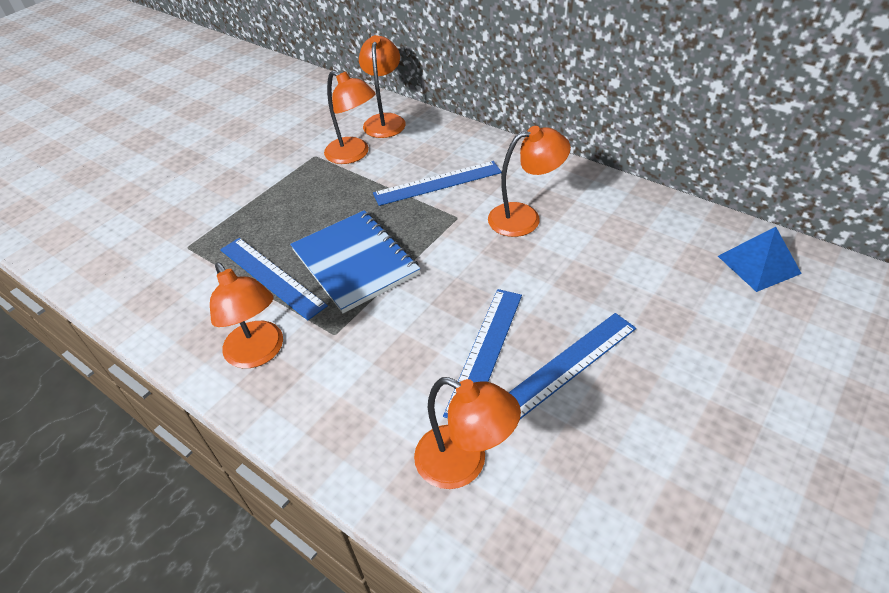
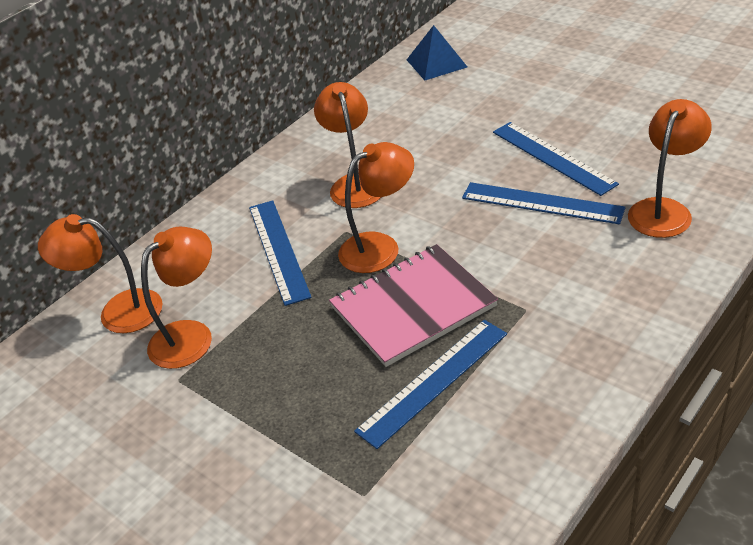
camera: 85 degrees left, 5 degrees down
(259, 353) = (558, 368): orange lamp -> orange lamp (380, 247)
(355, 262) = (413, 307): blue notebook -> pink notebook

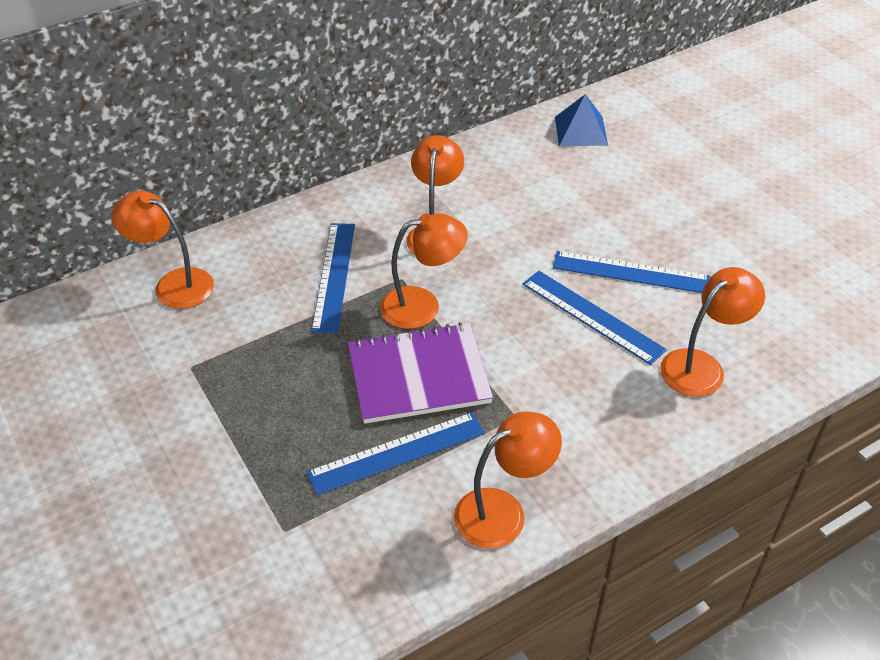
camera: 15 degrees right, 5 degrees up
(191, 335) = (221, 330): orange lamp -> orange lamp (503, 511)
(413, 307) = (418, 375): pink notebook -> purple notebook
(553, 157) = (631, 272): blue ruler -> blue ruler turned 60 degrees counterclockwise

